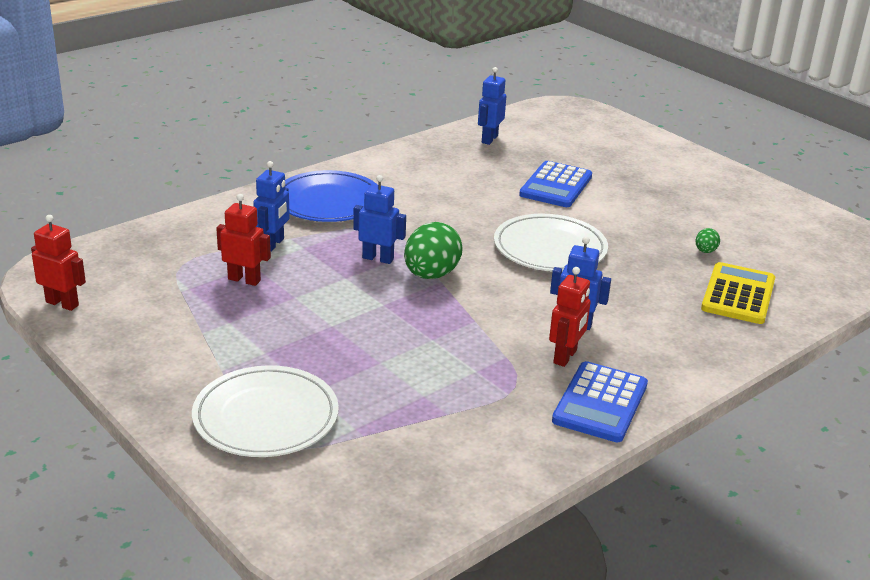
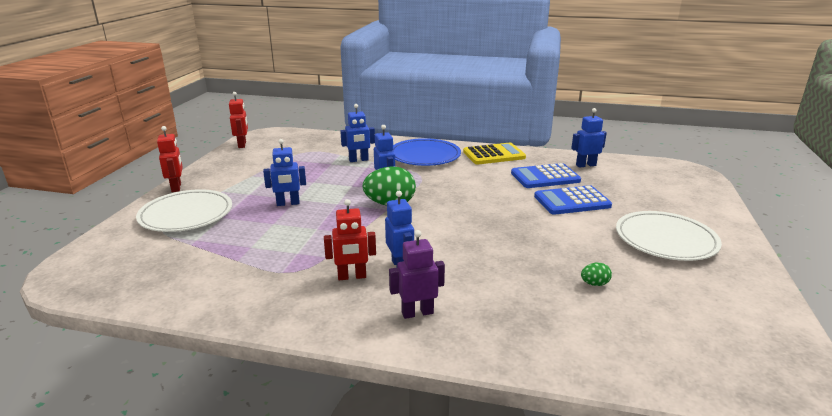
camera: 55 degrees right, 5 degrees down
(244, 280) = (313, 166): red robot -> red robot (176, 187)
(337, 335) = (288, 203): none -> blue robot
(550, 248) = (485, 226): white plate -> white plate (665, 240)
(600, 403) = (307, 309): blue calculator -> blue calculator (545, 177)
(665, 348) = (417, 313): none -> purple robot
(738, 294) = (553, 321): yellow calculator -> yellow calculator (494, 155)

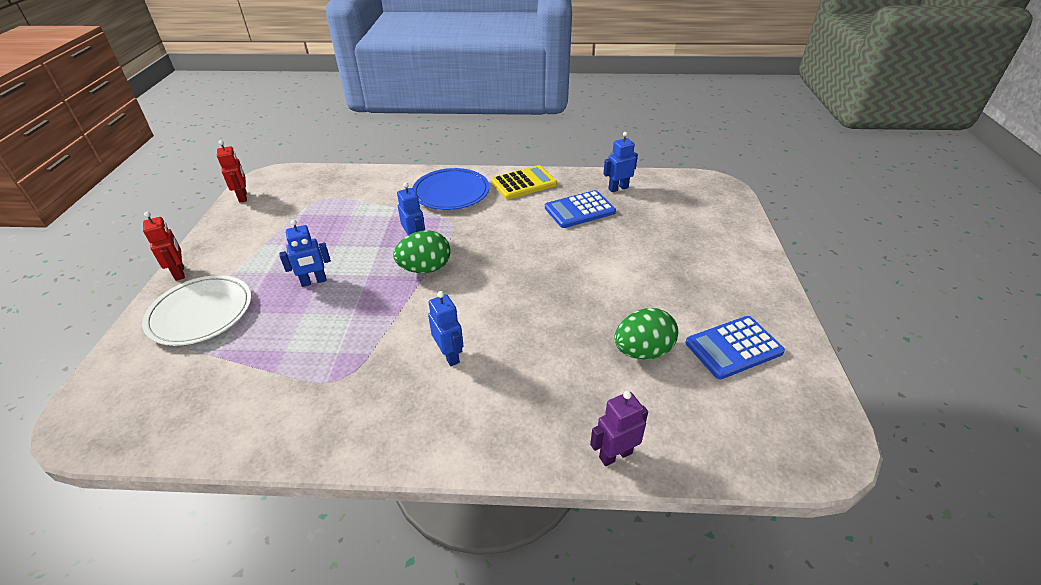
camera: 10 degrees left, 15 degrees up
(352, 277) = (402, 377): red robot -> none
(358, 160) = (380, 207): blue robot -> none
(417, 313) = (476, 416): purple robot -> purple robot (615, 455)
(572, 201) = (610, 241): blue calculator -> blue calculator (733, 347)
(594, 284) = (642, 351): green egg -> green egg, size x2.16
(665, 240) = (703, 283): white plate -> none

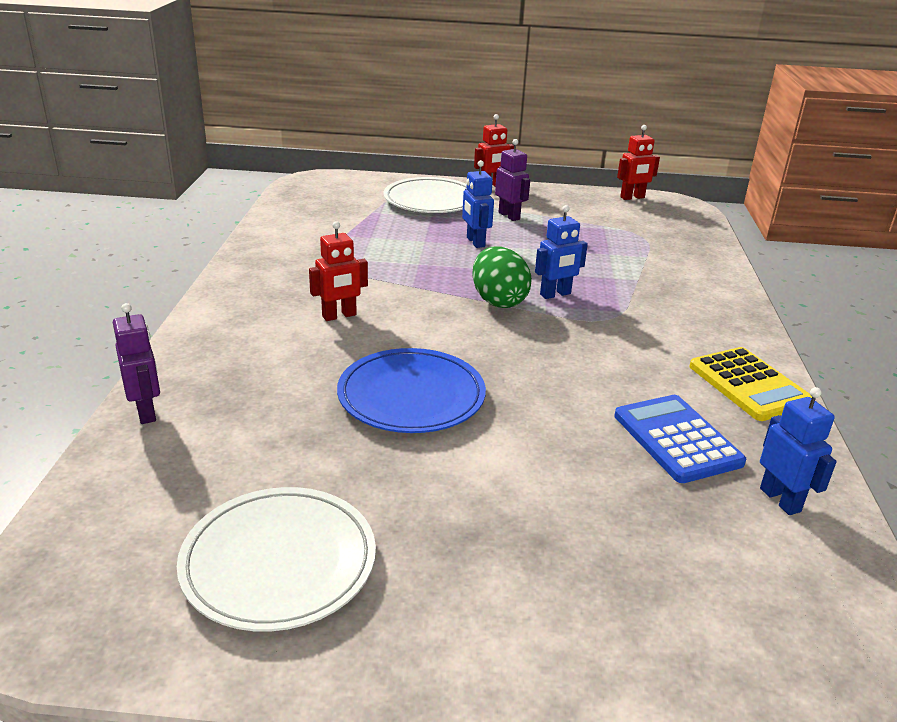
camera: 90 degrees right, 10 degrees down
(260, 262) = (509, 216): none -> purple robot
(450, 355) = (339, 316): blue robot -> red robot
(451, 192) = (690, 319): blue plate -> blue plate (411, 396)
(642, 351) = (302, 459): green egg -> none
(733, 347) = (279, 562): blue calculator -> white plate

